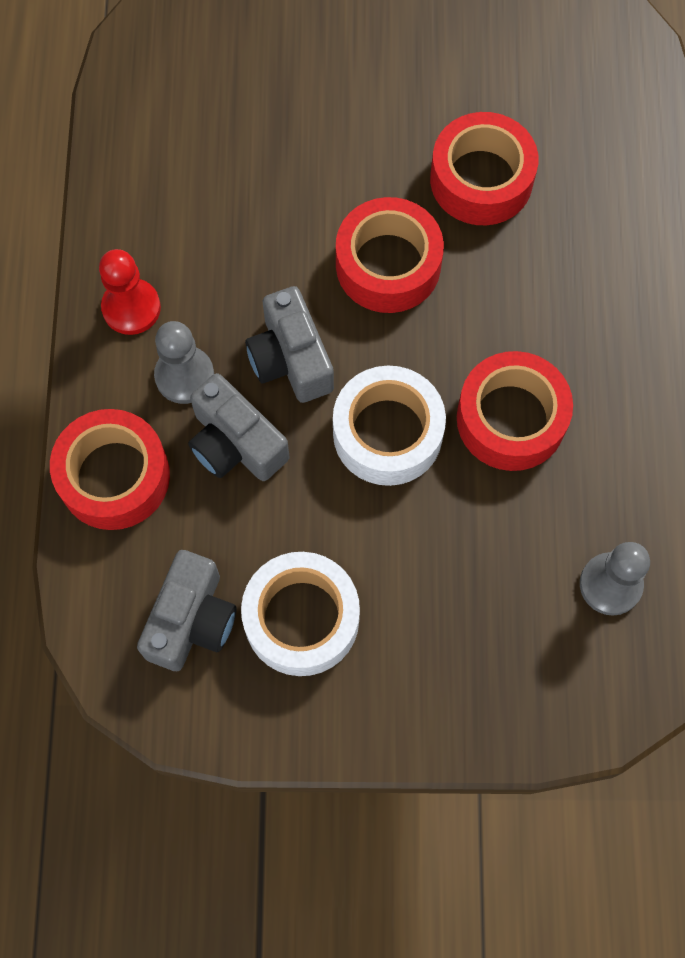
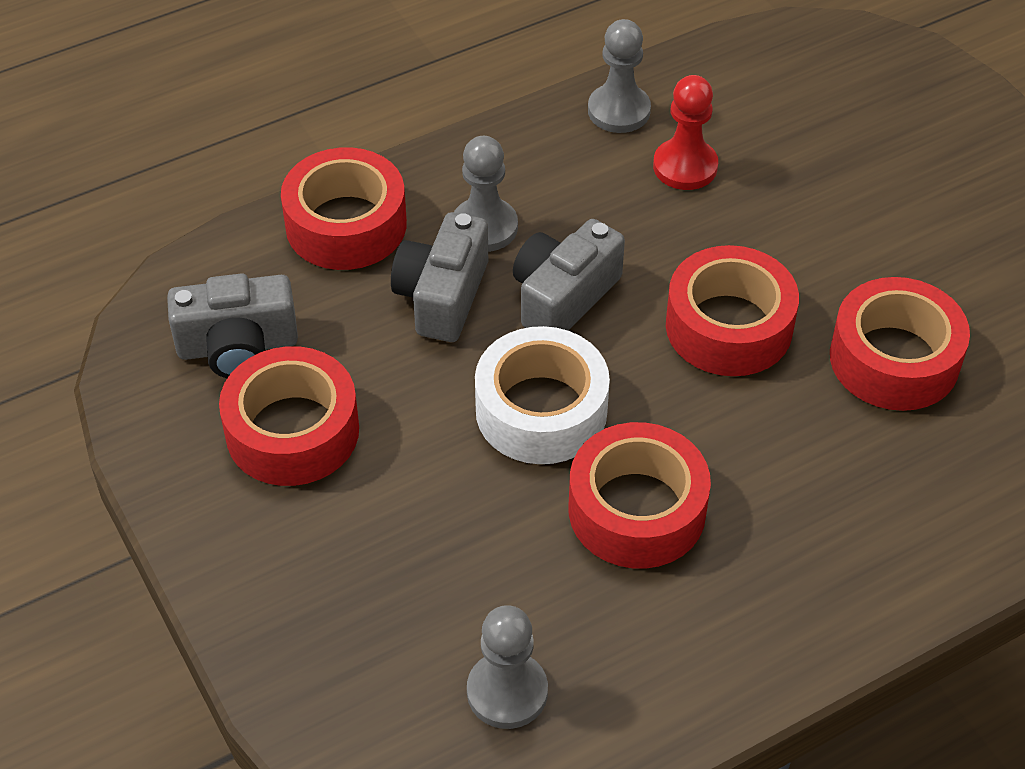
camera: 60 degrees right, 20 degrees down
(126, 213) = (619, 111): none -> grey pawn
(131, 308) = (525, 158): red pawn -> red pawn (685, 166)
(301, 619) = (292, 431): white tape -> red tape

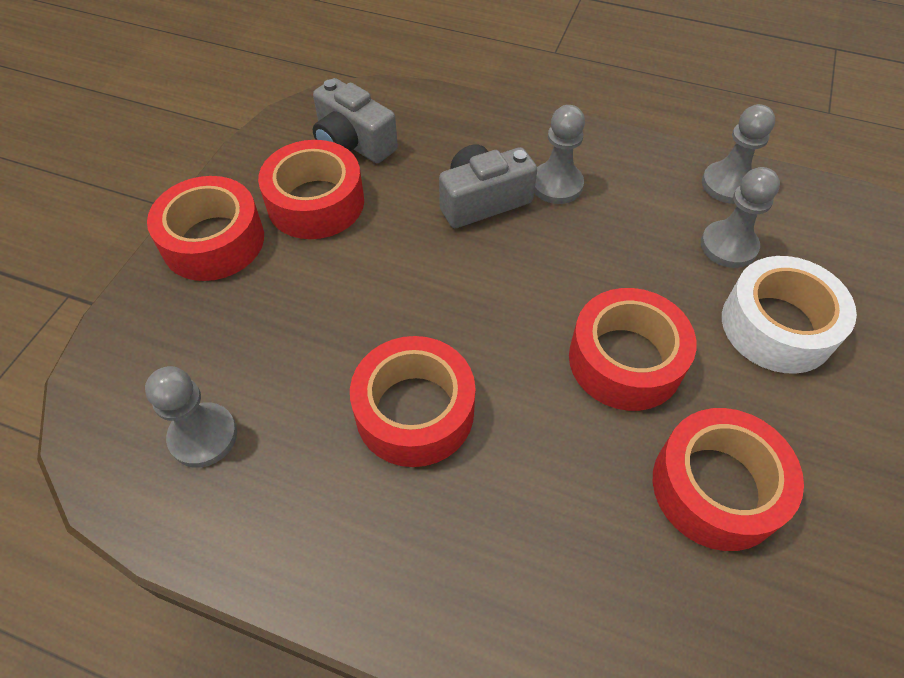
camera: 50 degrees right, 5 degrees up
(346, 224) = (487, 128): red tape -> red tape (213, 241)
(541, 410) = (445, 305): white tape -> white tape (777, 326)
(563, 297) = (547, 256): grey camera -> none
(685, 166) = (728, 246): red pawn -> grey pawn

